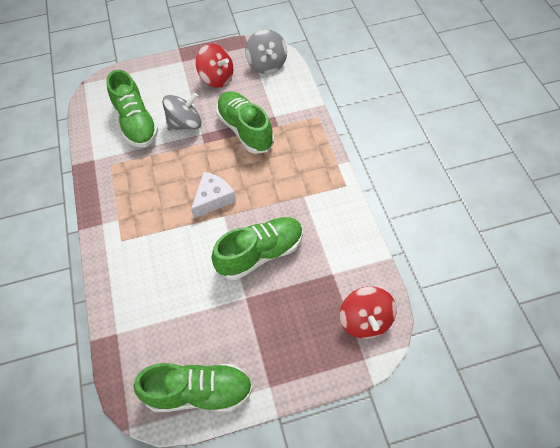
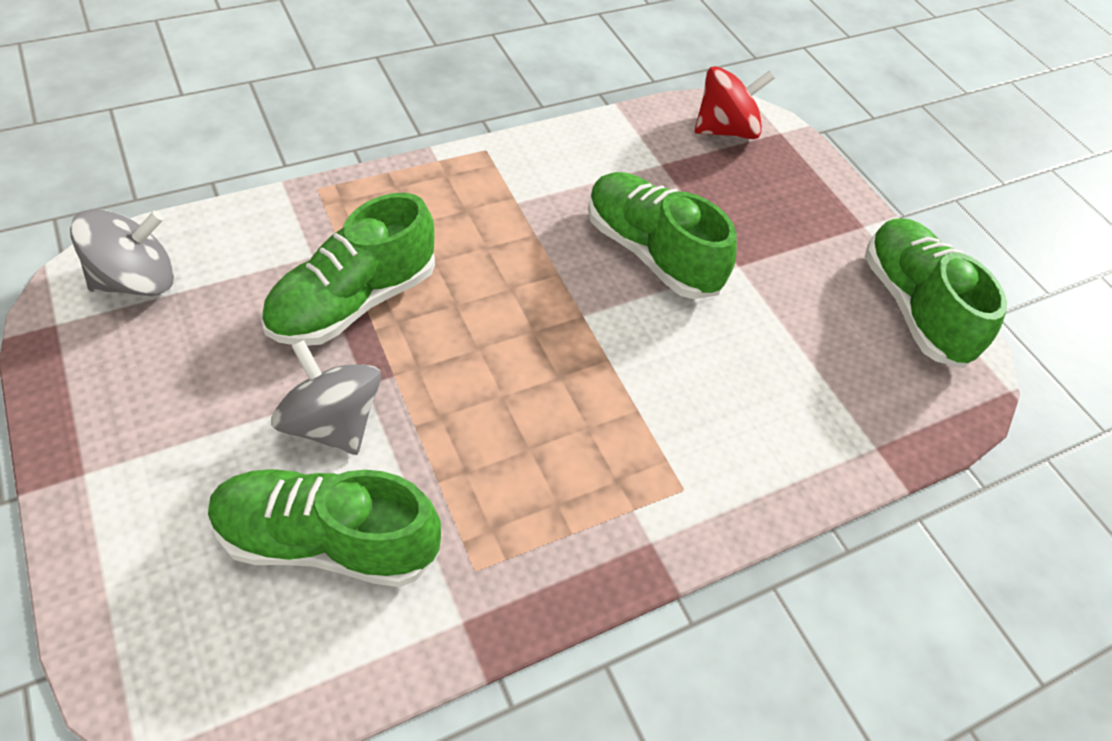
camera: 110 degrees left, 5 degrees down
(136, 123) = (327, 541): green shoe -> green shoe turned 135 degrees counterclockwise
(213, 199) = (546, 336): white cheese -> none
(217, 78) = (171, 378): red spinning top -> none

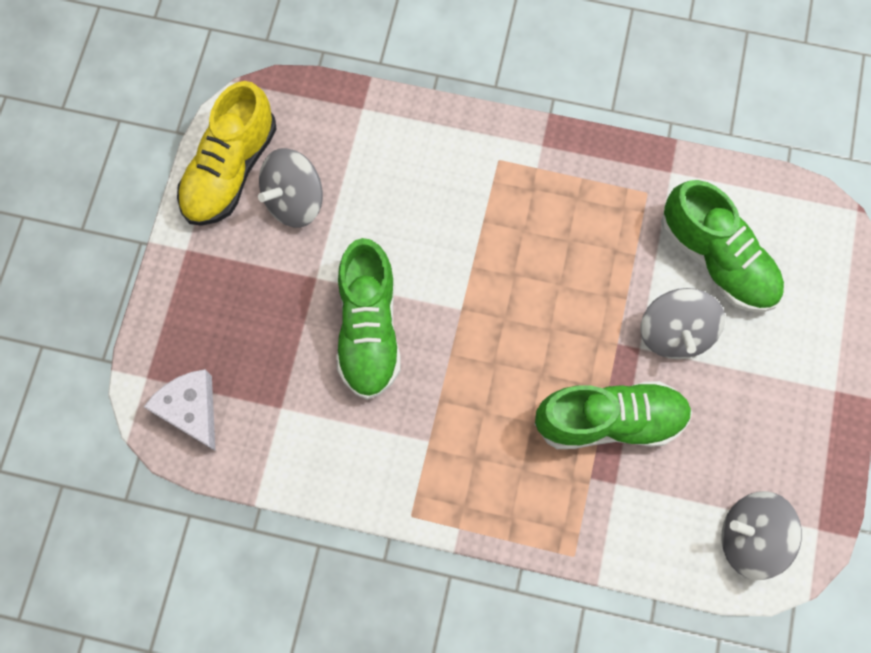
camera: 135 degrees left, 20 degrees up
(725, 130) = (191, 410): red spinning top -> white cheese
(830, 316) = (294, 200): none -> grey spinning top
(912, 307) = (230, 170): green shoe -> yellow shoe

